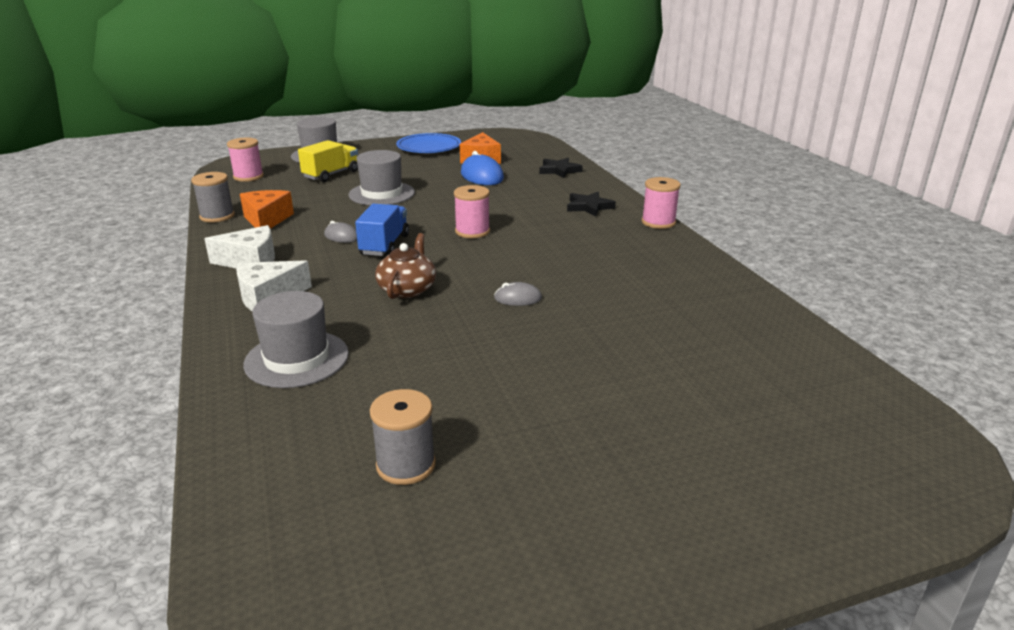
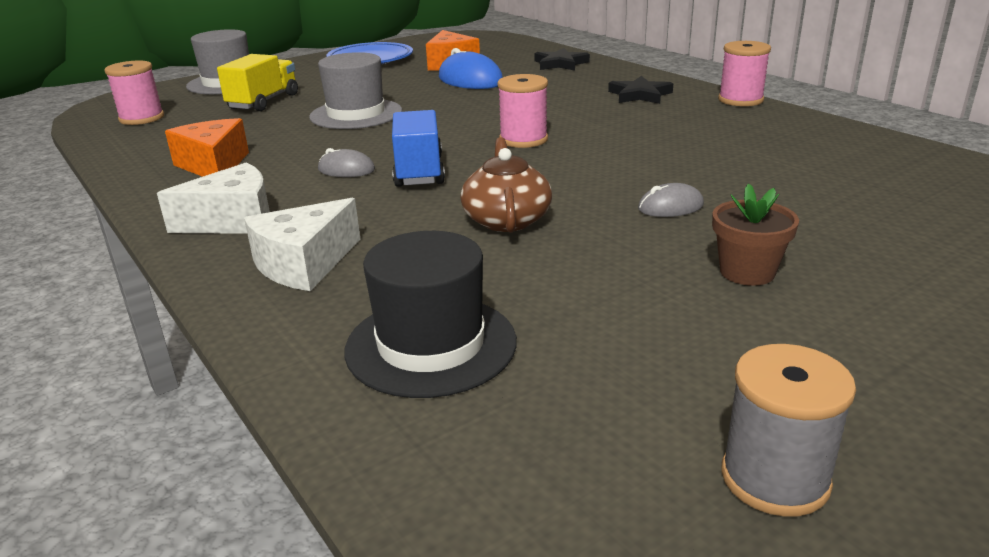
camera: 15 degrees left, 0 degrees up
(217, 216) = (131, 171): grey spool -> none
(297, 359) = (431, 345): grey hat -> black hat
(518, 351) = (747, 272): none -> brown flower pot

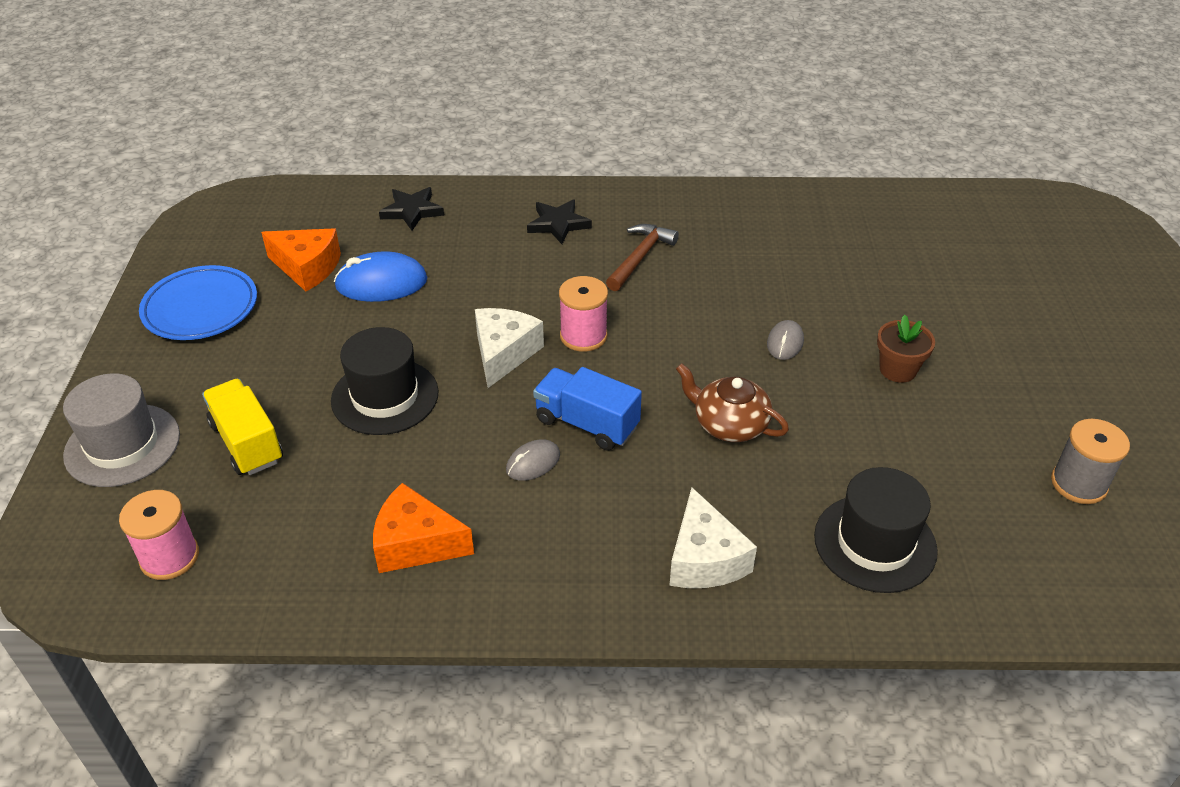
camera: 55 degrees left, 15 degrees up
(234, 221) = (576, 572): white cheese -> white cheese (504, 353)
(356, 114) = (385, 396): grey hat -> black hat
(661, 126) = (640, 257): none -> brown hammer
(740, 100) = (634, 191): pink spool -> none

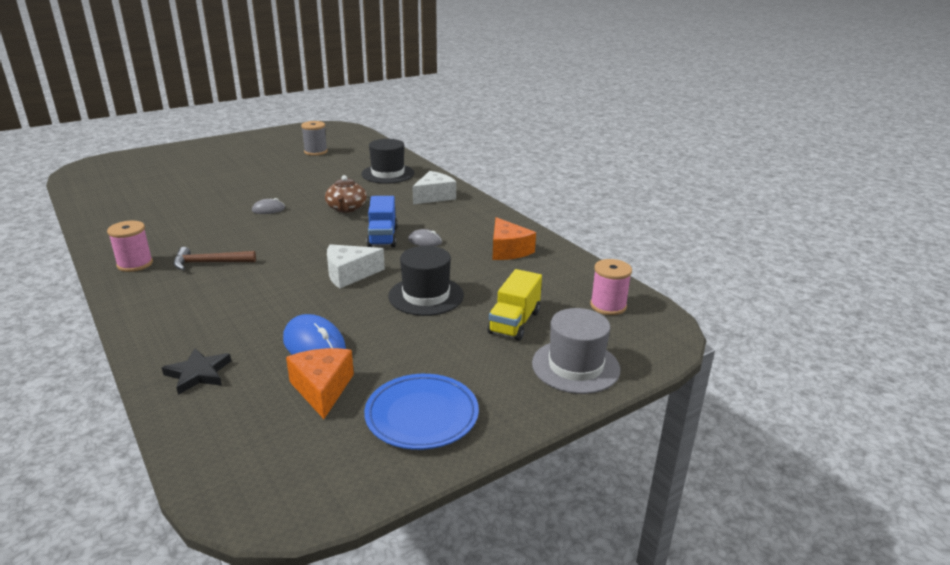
camera: 125 degrees left, 15 degrees down
(558, 224) = (182, 302): black star -> none
(583, 336) = (310, 257): pink spool -> pink spool (135, 264)
(897, 370) = (269, 185): brown flower pot -> none

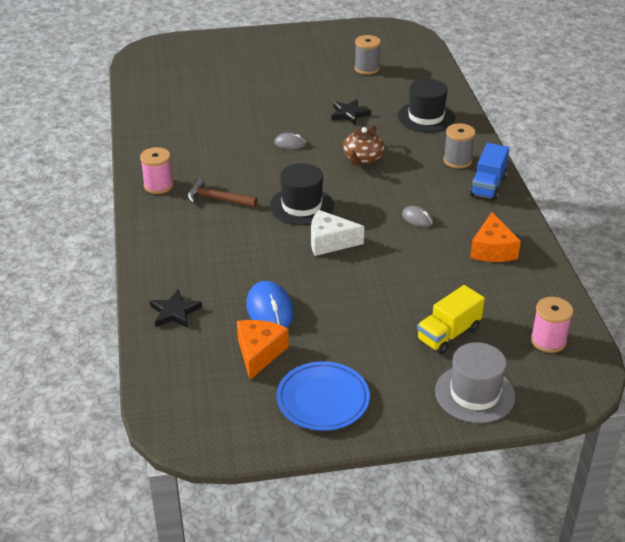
camera: 25 degrees right, 10 degrees up
(316, 182) = (349, 114): none -> black star
(382, 237) = (380, 204): blue truck -> blue truck (488, 186)
(426, 296) = (385, 284): black hat -> black hat (301, 206)
(434, 196) = (457, 160): white cheese -> grey spool

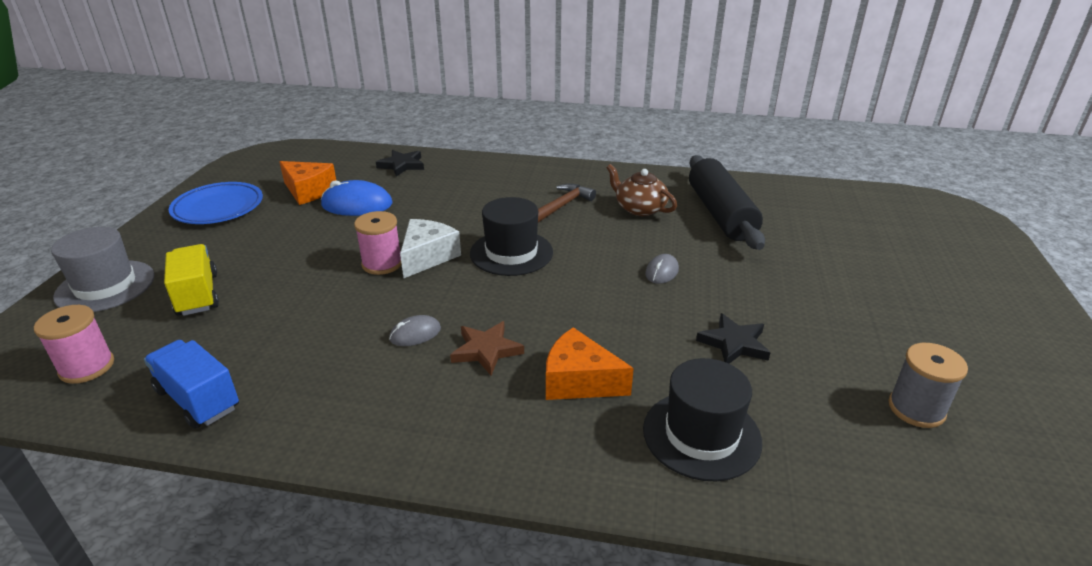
camera: 110 degrees right, 5 degrees down
(158, 185) = (607, 180): pink spool -> pink spool (382, 264)
(196, 130) = (720, 214): none -> black rolling pin
(362, 158) = (594, 324): brown teapot -> brown teapot (639, 208)
(413, 189) = (486, 350): none -> brown star
(457, 160) = (534, 427): grey spool -> none
(488, 186) = (438, 439): blue truck -> blue truck (198, 399)
(492, 250) = (288, 382): orange cheese -> orange cheese (579, 381)

